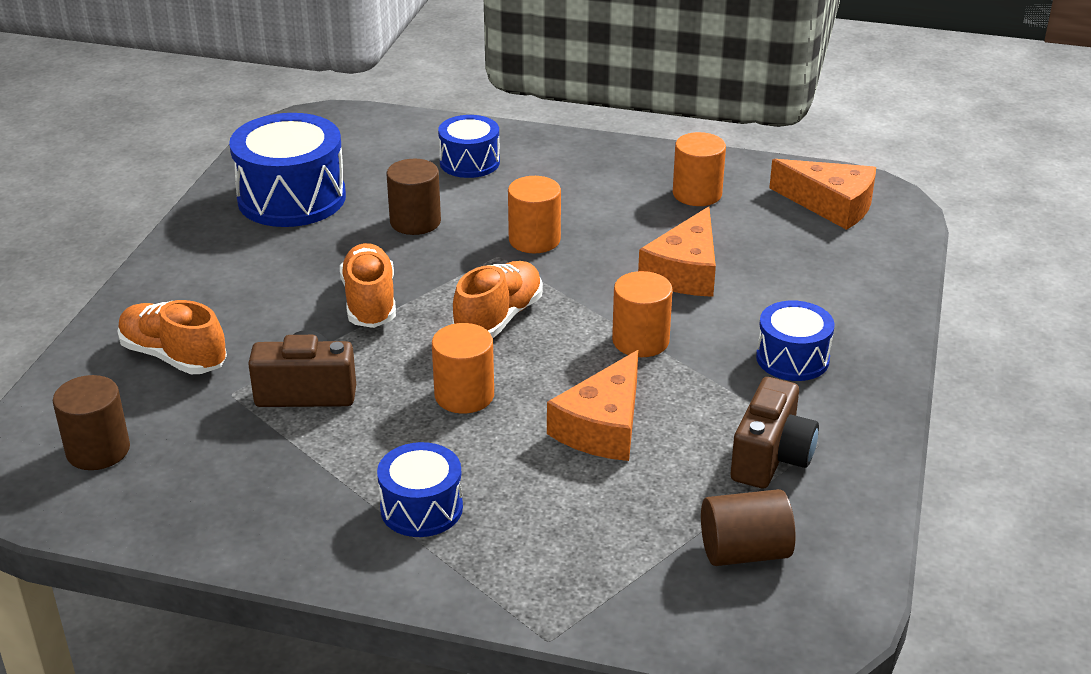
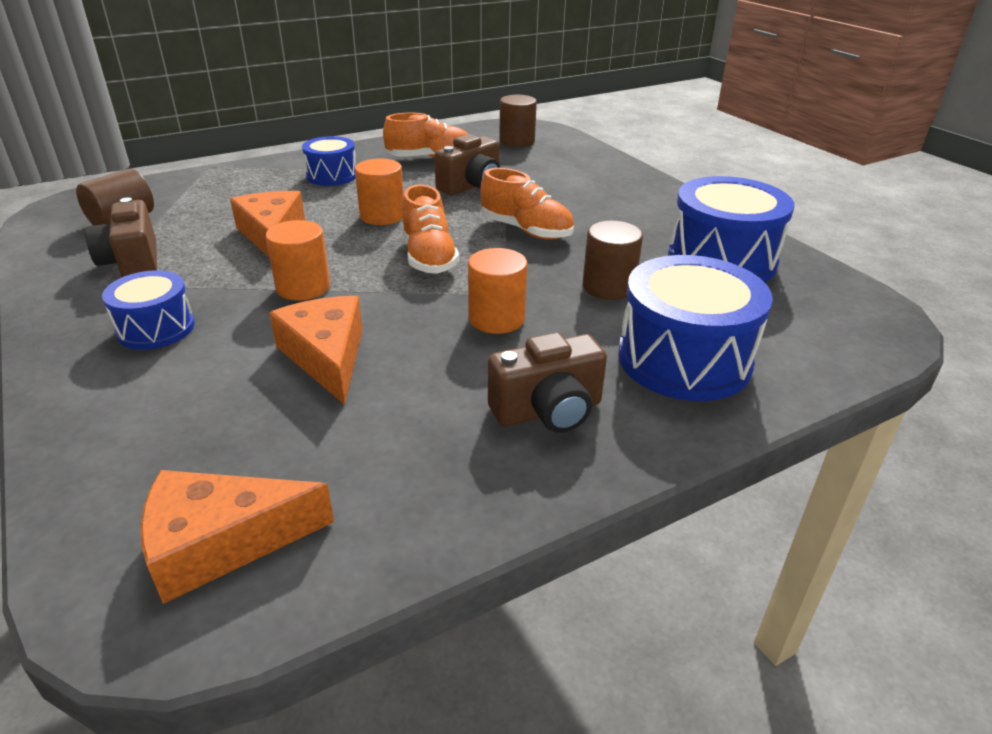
camera: 135 degrees right, 0 degrees up
(174, 356) = (567, 172): orange shoe -> orange shoe (430, 158)
(469, 162) = (684, 359): blue drum -> blue drum, size x1.72
(595, 178) = (548, 411): none -> brown camera
(697, 194) = (414, 455): orange cylinder -> none

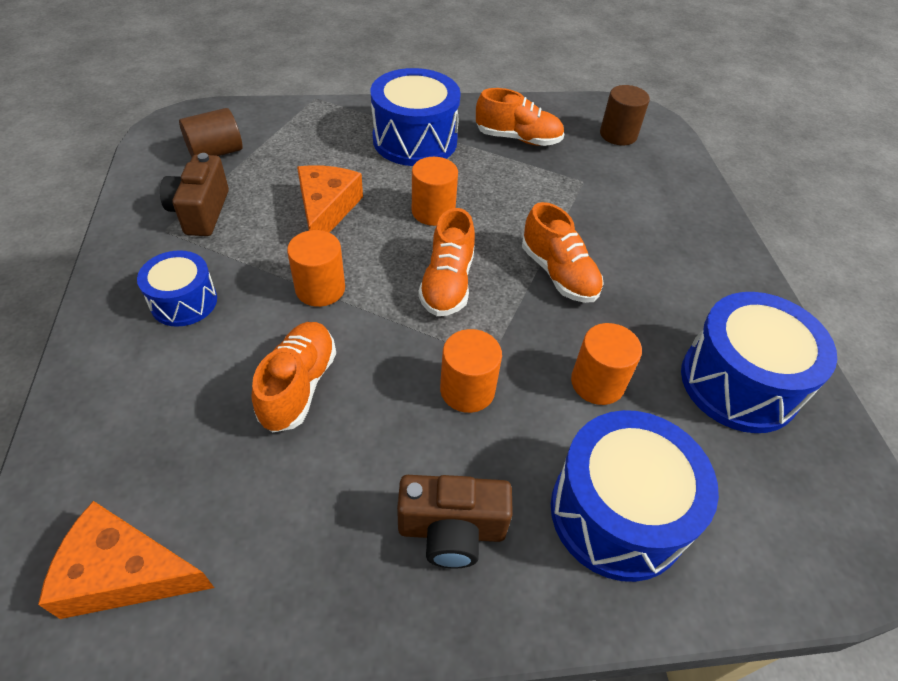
camera: 20 degrees right, 15 degrees up
(326, 356) = (299, 386): orange cheese -> orange shoe
(332, 176) = (415, 140): blue drum -> blue drum, size x1.72
(471, 186) = (538, 192): brown camera -> none
(608, 287) = (597, 383): brown cylinder -> orange cylinder

